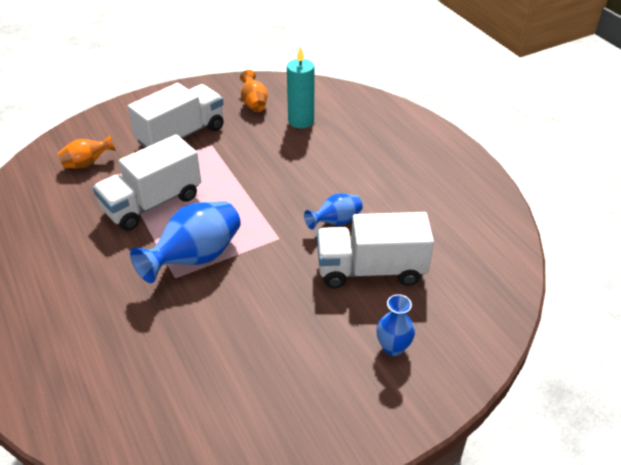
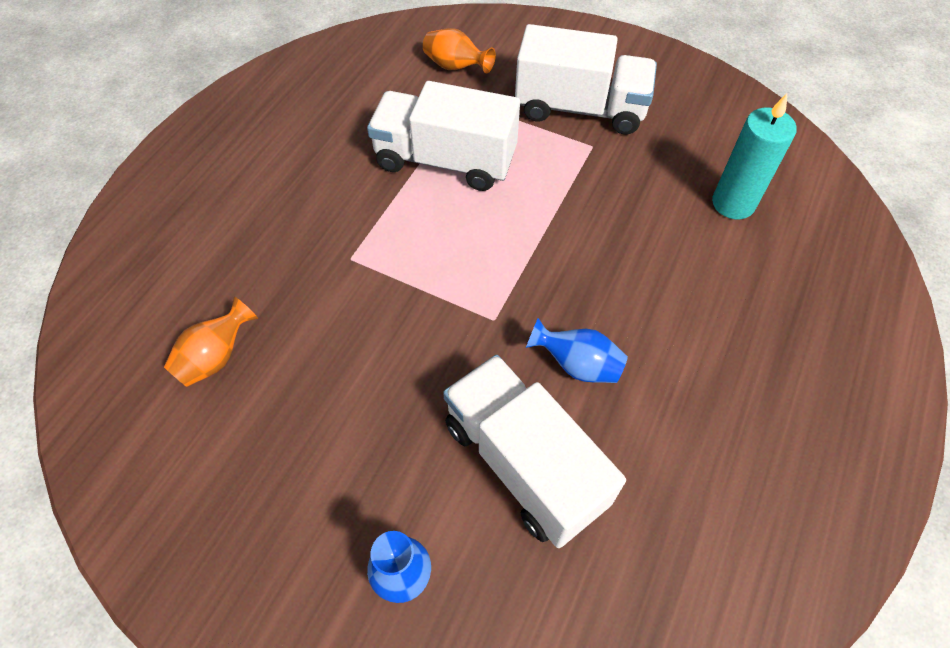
camera: 55 degrees right, 15 degrees up
(195, 258) = (393, 258): blue vase -> none
(254, 103) = (712, 135): orange vase -> orange vase (216, 357)

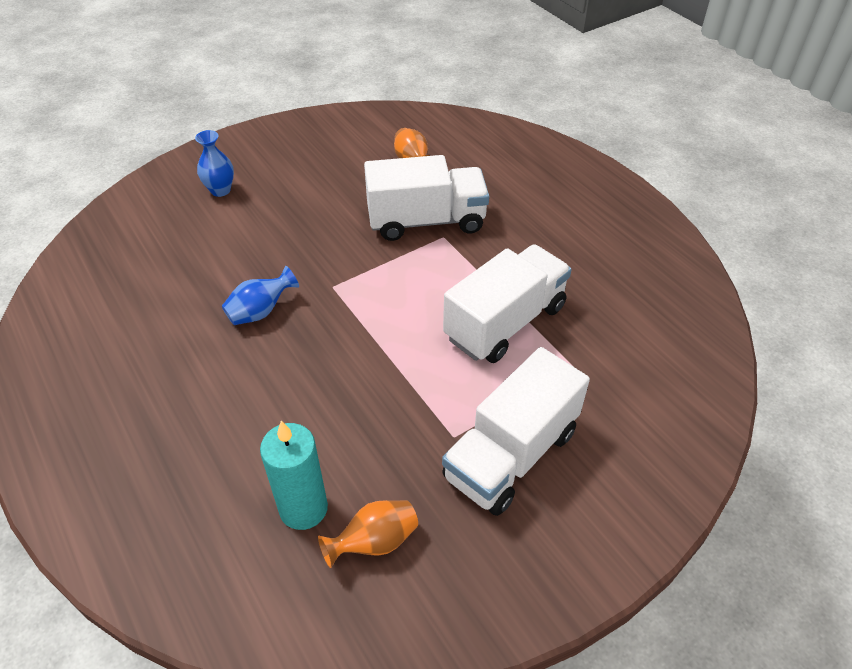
camera: 120 degrees right, 10 degrees down
(456, 67) = (631, 382): orange vase -> orange vase (374, 542)
(524, 463) = (227, 257): white truck -> white truck (426, 221)

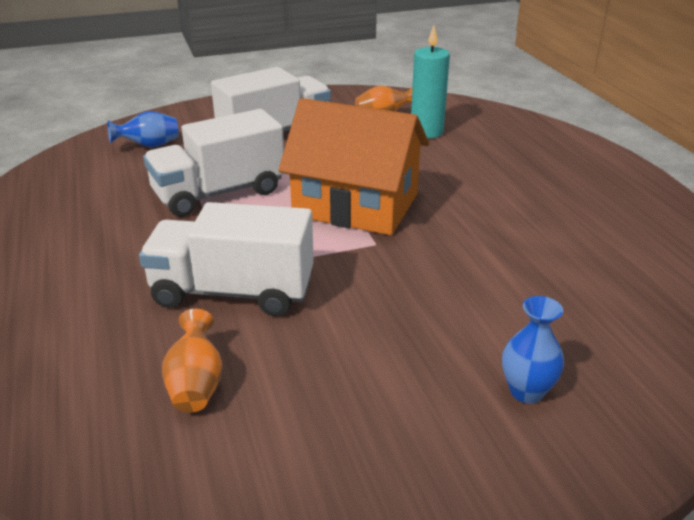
camera: 165 degrees left, 15 degrees down
(260, 311) = (457, 234): blue vase -> blue vase (149, 146)
(363, 332) = (356, 205): none -> orange house

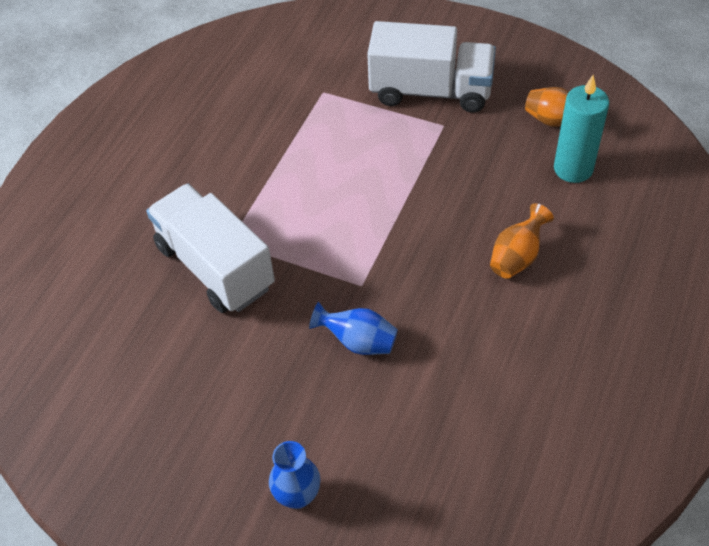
camera: 45 degrees right, 20 degrees up
(149, 146) = (314, 51): blue vase -> blue vase (358, 341)
(196, 384) = (120, 333): orange vase -> orange vase (517, 257)
(219, 193) = (308, 148): white truck -> none
(356, 205) = (396, 230): orange house -> none

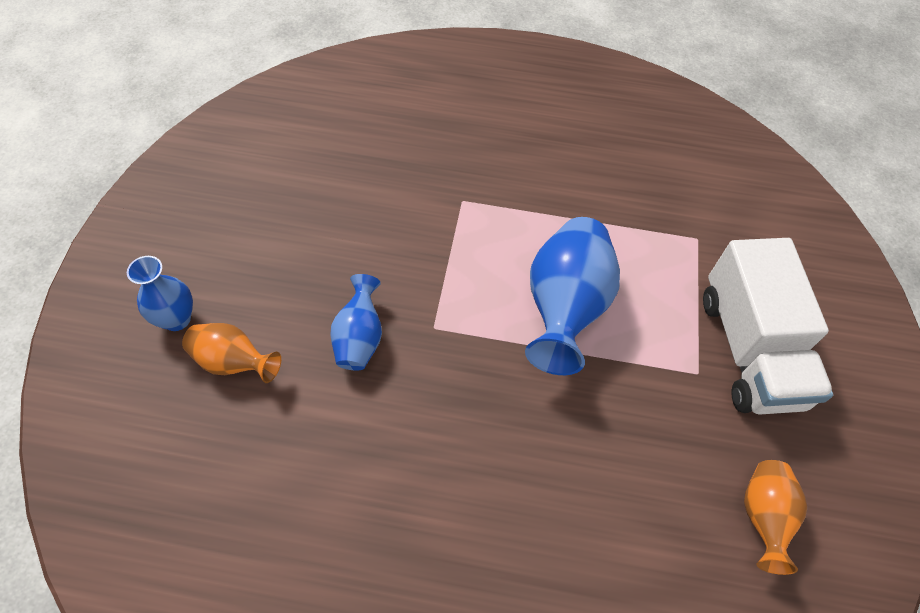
camera: 70 degrees right, 5 degrees up
(215, 266) = (428, 196): white truck -> none
(366, 191) = (564, 308): none -> blue vase
(517, 257) = (513, 491): orange vase -> orange vase (234, 362)
(573, 168) = (684, 549): turquoise candle -> none

